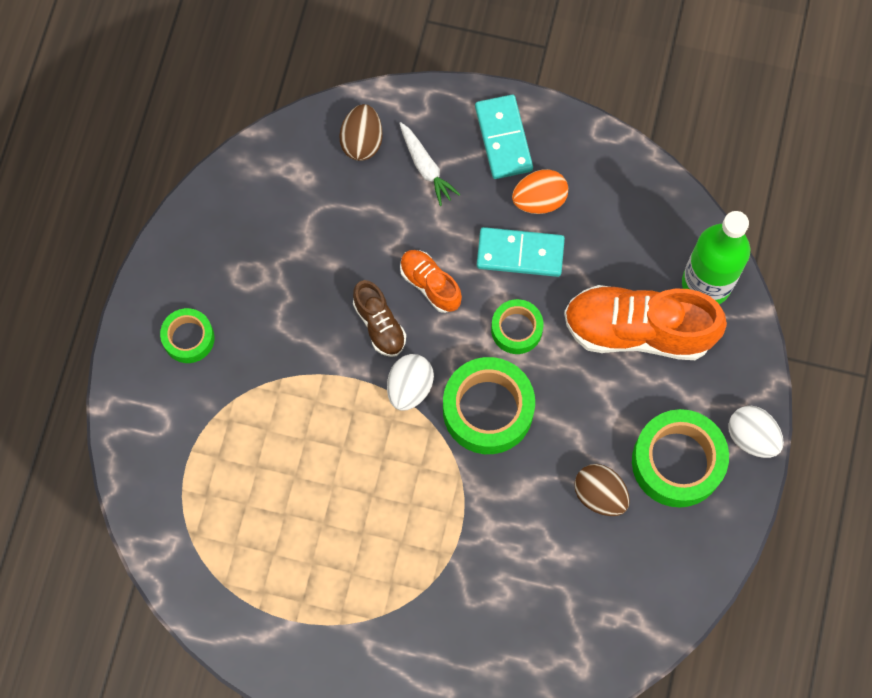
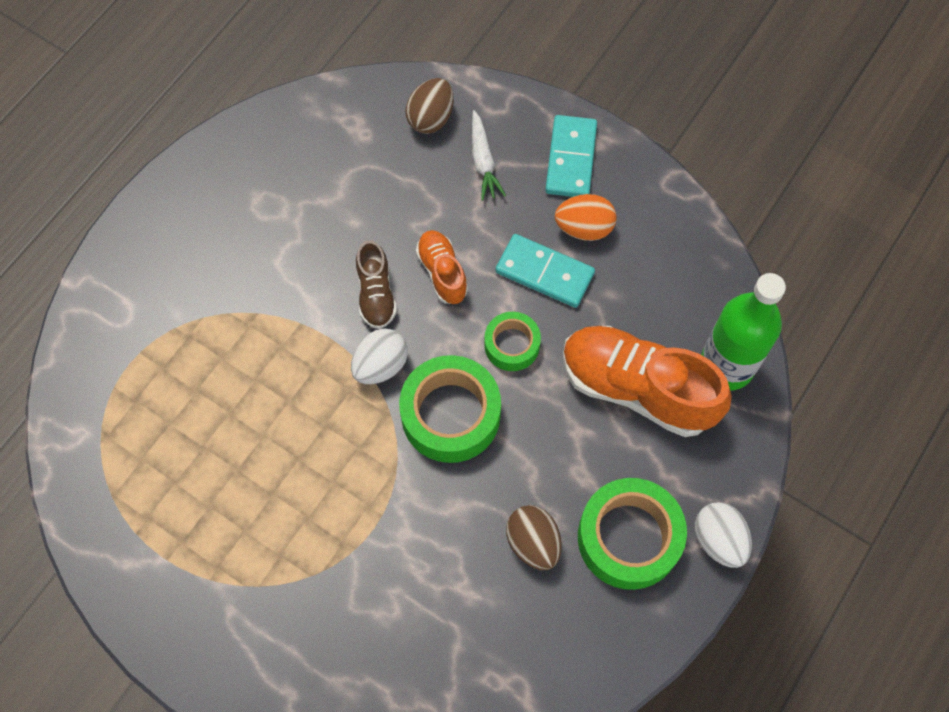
camera: 20 degrees right, 5 degrees down
(188, 338) = (185, 245): green tape -> none

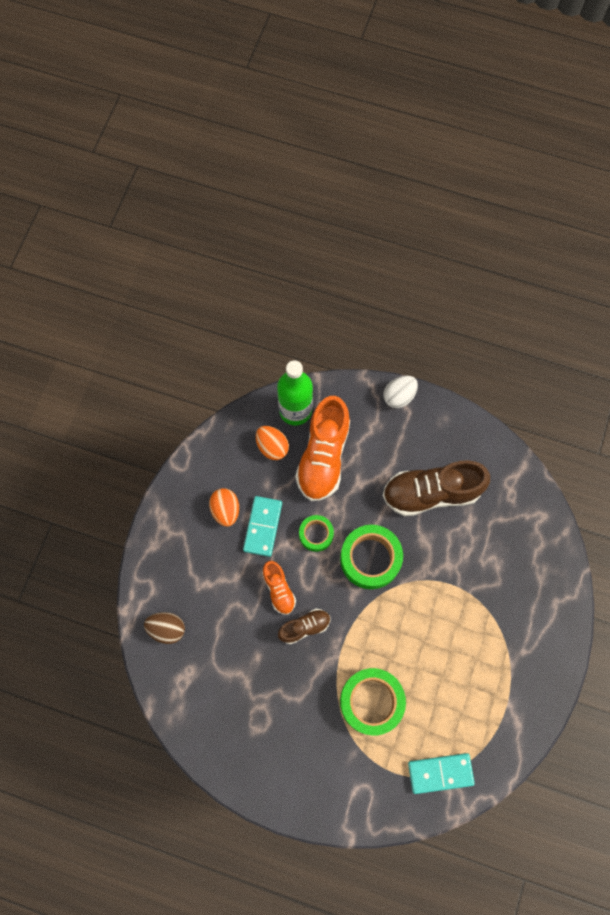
camera: 105 degrees left, 5 degrees up
(380, 365) = (351, 610): white egg -> none
(442, 272) = (279, 589): orange shoe -> orange shoe turned 75 degrees counterclockwise
(483, 161) = (192, 585): white carrot -> none
(533, 543) = (431, 493): brown egg -> brown shoe
(571, 159) = (177, 529): turquoise domino -> turquoise domino (440, 773)
(629, 538) = (412, 443): green tape -> green tape (371, 701)
(671, 316) = (272, 447): none -> orange egg

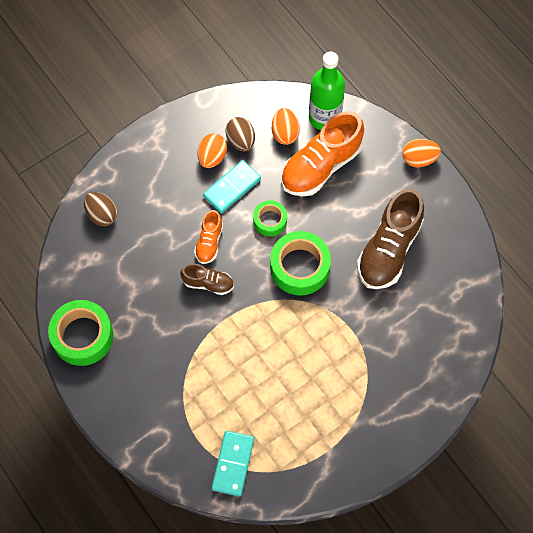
camera: 35 degrees right, 5 degrees down
(239, 479) = (241, 141): none -> brown egg
(371, 701) = (219, 373): green tape -> green tape (82, 336)
(399, 396) = (419, 159): white egg -> orange egg
(431, 493) = (389, 250): brown shoe -> brown shoe turned 90 degrees counterclockwise
(440, 773) = (233, 464): turquoise domino -> turquoise domino turned 75 degrees clockwise

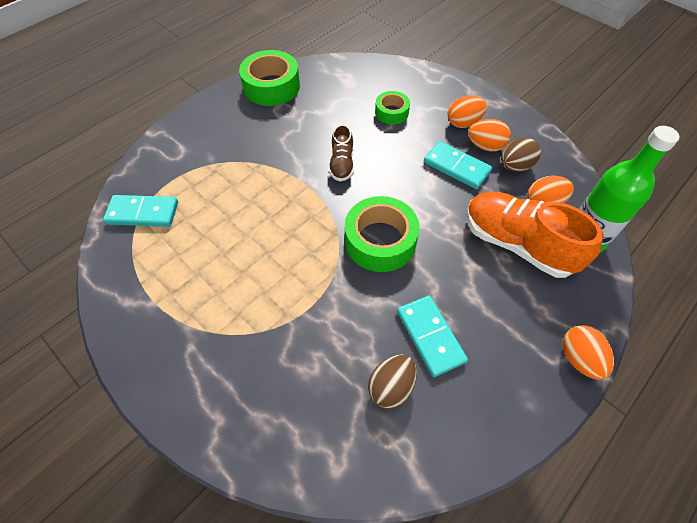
camera: 80 degrees right, 10 degrees down
(102, 214) = (393, 80): brown egg -> brown egg (391, 387)
(178, 167) = (463, 123): none -> orange egg
(209, 242) = (387, 158): orange shoe -> none
(270, 220) = (429, 205): green tape -> green tape (391, 112)
(389, 250) = (430, 336): brown shoe -> turquoise domino

